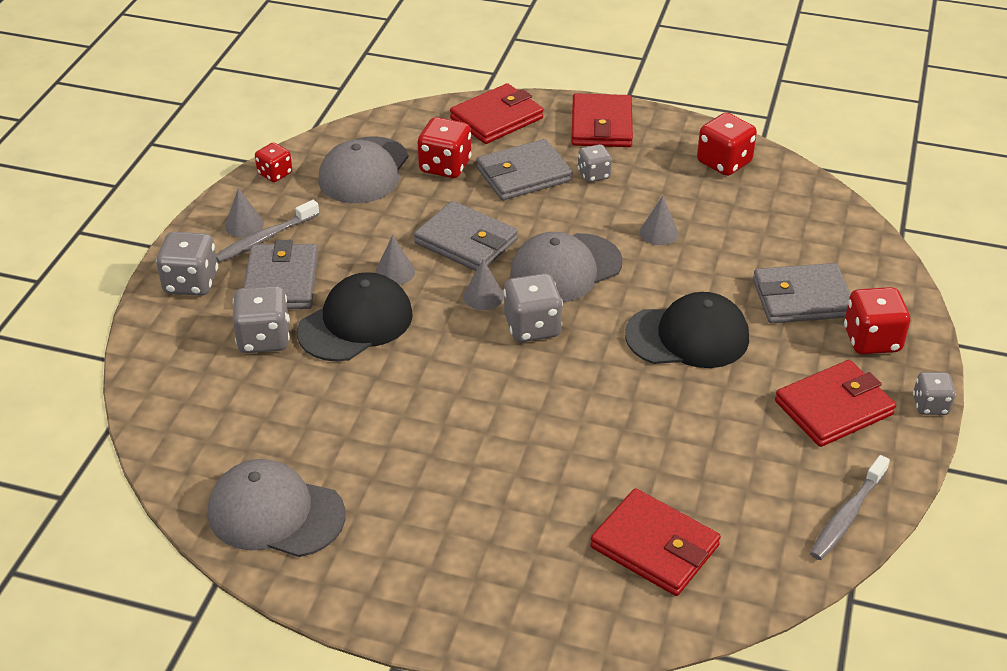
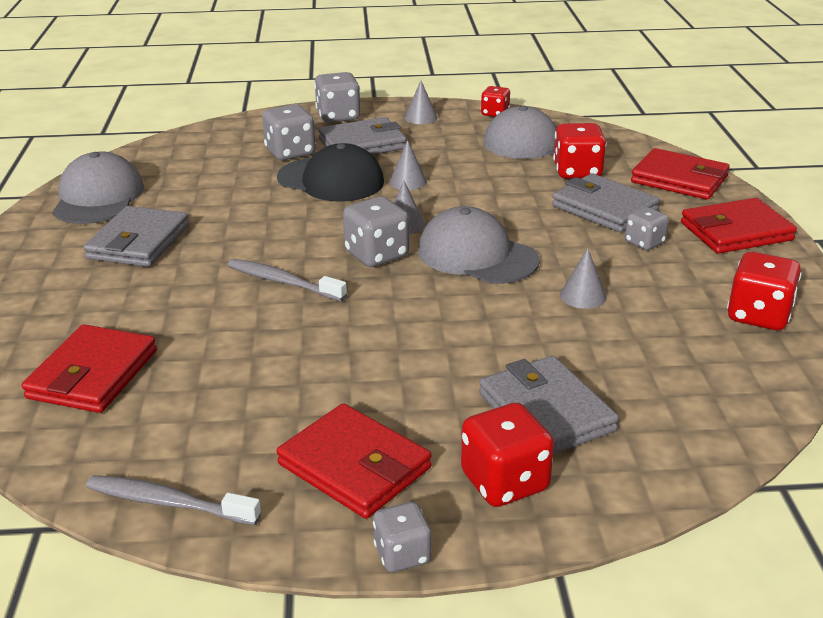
camera: 70 degrees right, 10 degrees down
(265, 238) = (410, 127): grey toothbrush -> grey toothbrush (283, 282)
(466, 241) = (476, 202): grey wallet -> grey wallet (139, 242)
(688, 336) = (419, 342): black cap -> none

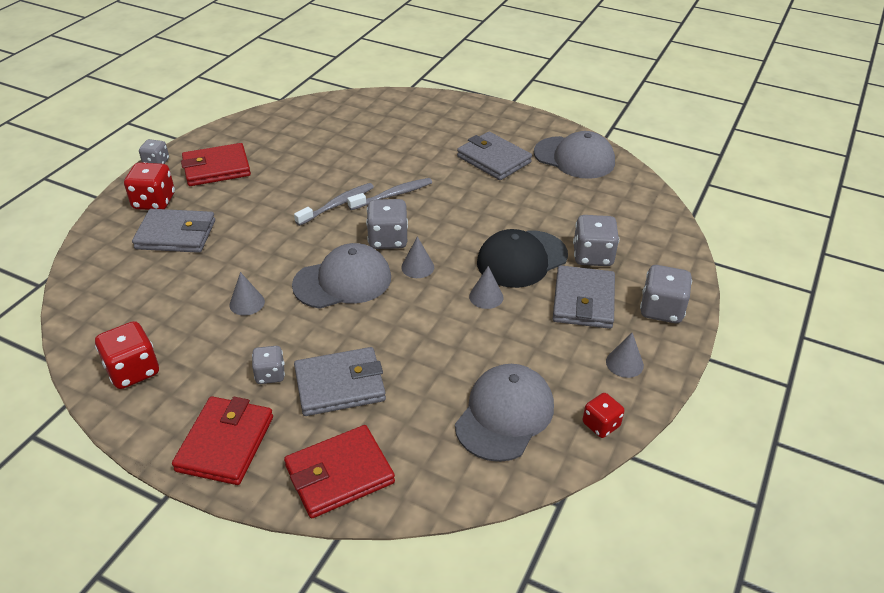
camera: 120 degrees right, 10 degrees up
(93, 374) = (366, 122): red wallet -> none
(168, 502) = (255, 123): grey toothbrush -> grey toothbrush (337, 205)
(577, 172) = (417, 408): red dice -> none

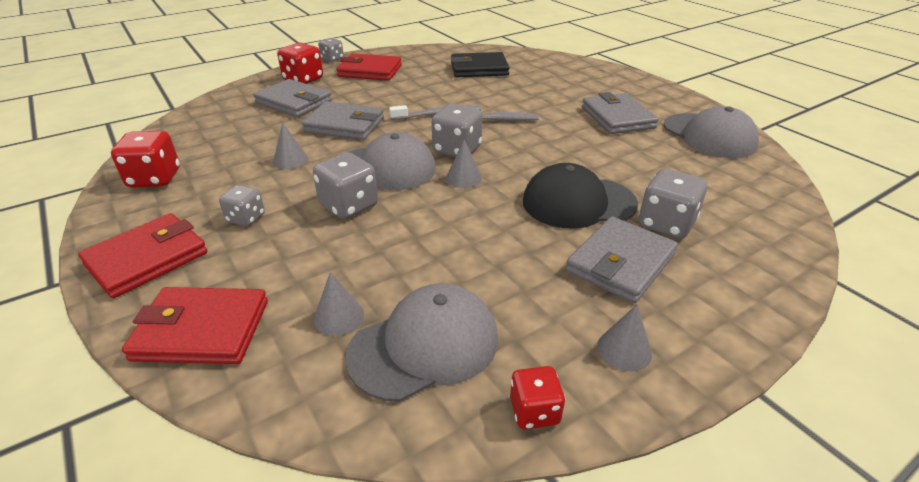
camera: 30 degrees right, 5 degrees down
(327, 133) = (479, 69): none -> black wallet
(340, 385) = (292, 249): grey wallet -> grey wallet (345, 125)
(486, 296) = (509, 223): grey cone -> grey cone (339, 317)
(661, 310) = (721, 307): grey dice -> grey dice (349, 206)

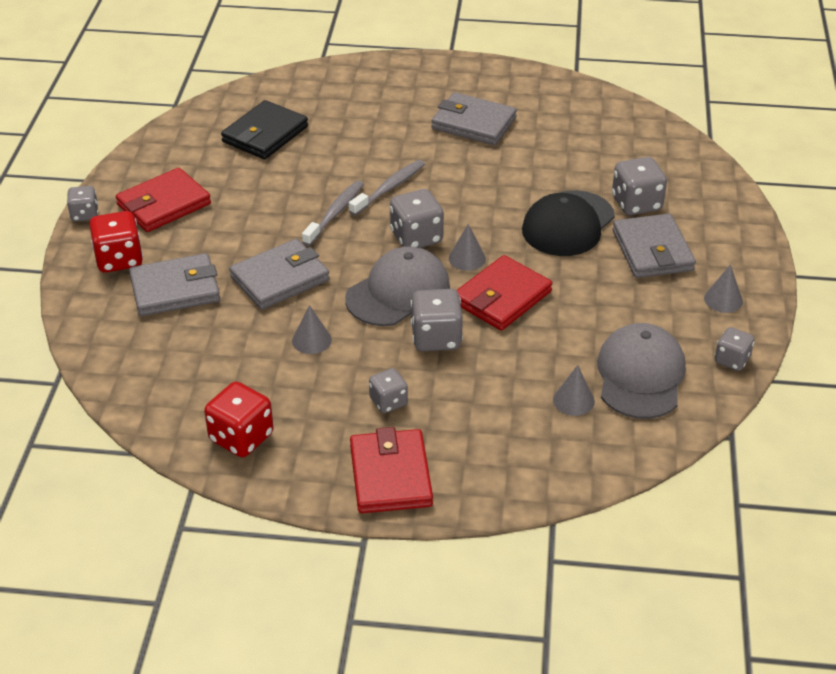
camera: 50 degrees left, 5 degrees up
(202, 330) = (520, 470): red wallet -> red wallet (502, 297)
(534, 411) = (732, 360): red dice -> grey dice
(709, 136) = (558, 102): grey cap -> none

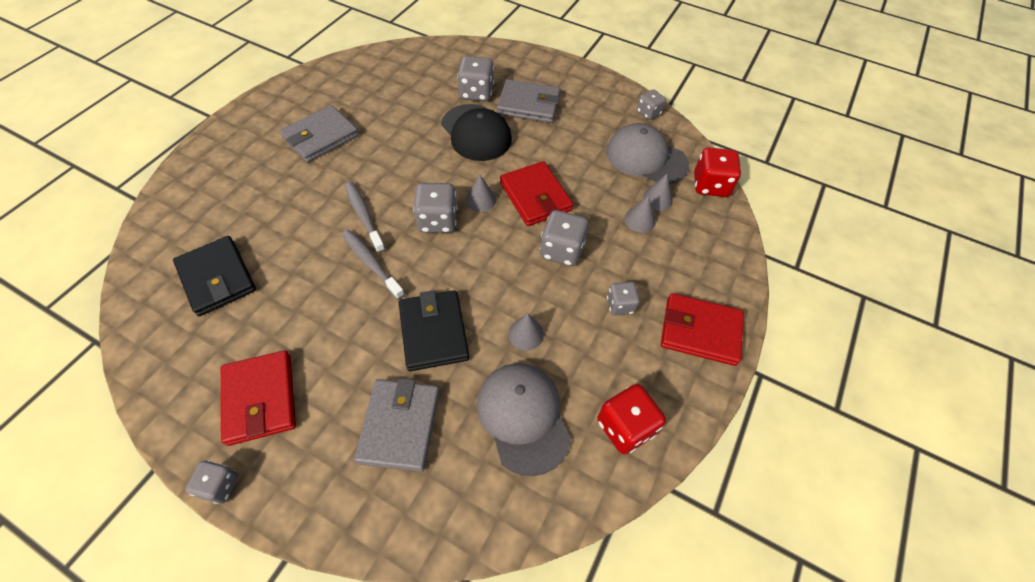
camera: 70 degrees left, 15 degrees up
(119, 260) = (321, 468): red dice -> red dice (710, 185)
(280, 278) = (434, 332): grey wallet -> black wallet
(398, 292) = (497, 255): grey cap -> grey cap (523, 417)
(723, 299) = (592, 94): grey cone -> grey cone (640, 220)

